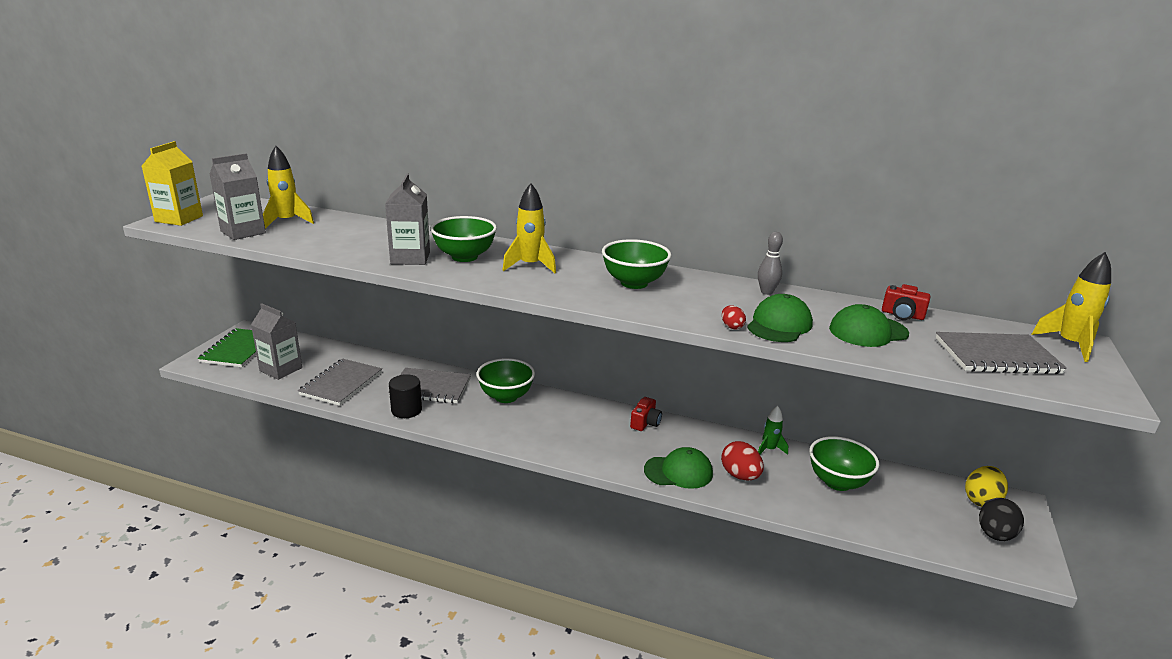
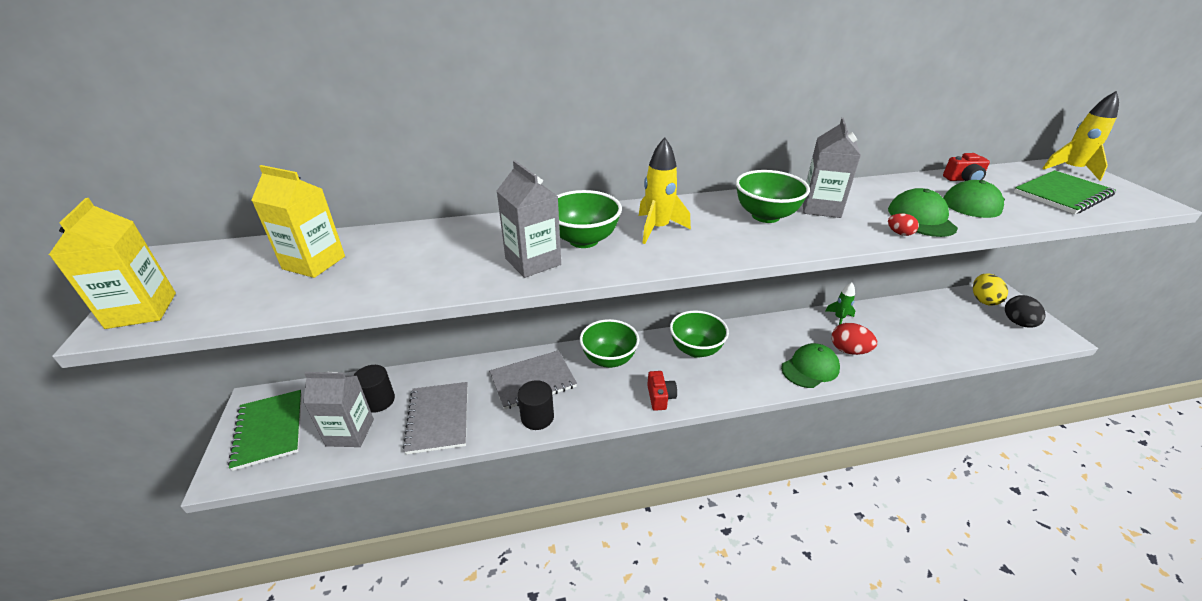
camera: 30 degrees left, 10 degrees up
(243, 232) = (273, 298): grey carton -> grey carton (821, 208)
(287, 222) = (314, 263): yellow rocket -> yellow carton
(316, 358) = (378, 400): none -> black cylinder
(645, 423) = (739, 334): red camera -> red camera (660, 397)
(766, 292) = (861, 190): grey bowling pin -> none
(837, 482) = (904, 325): green bowl -> green bowl (696, 349)
(996, 356) = (1062, 194): grey notebook -> green notebook

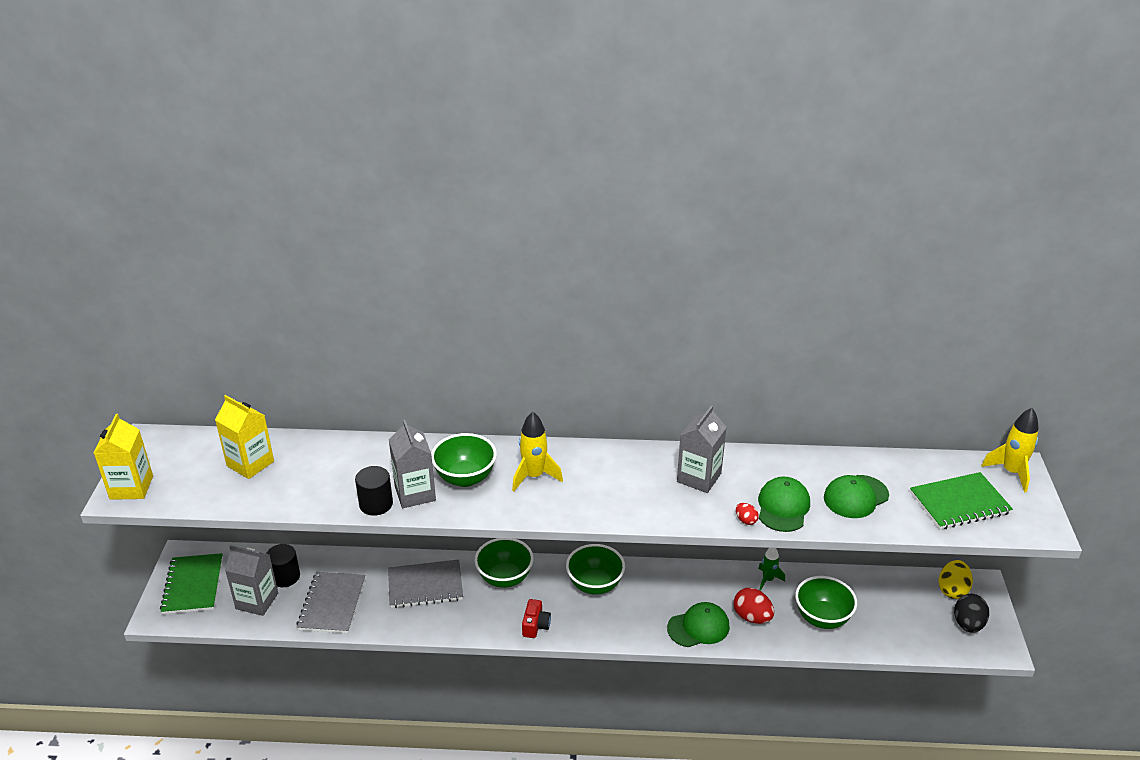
camera: 15 degrees right, 0 degrees up
(537, 417) = (417, 621): black cylinder -> black cylinder (376, 504)
(765, 216) = (639, 478): green bowl -> green bowl (822, 618)
(963, 179) = (877, 466): red camera -> none

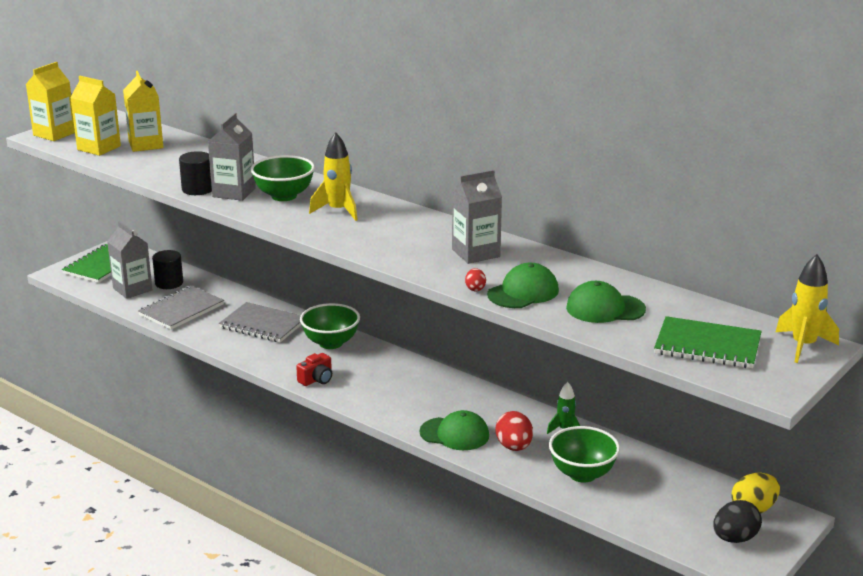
camera: 35 degrees right, 10 degrees down
(206, 488) = (99, 148): none -> yellow carton
(595, 585) = (400, 374): green bowl -> none

